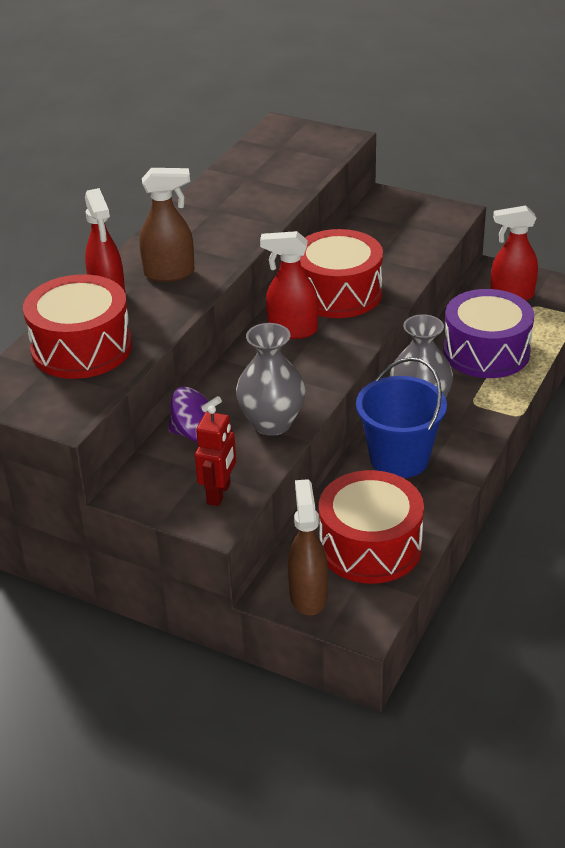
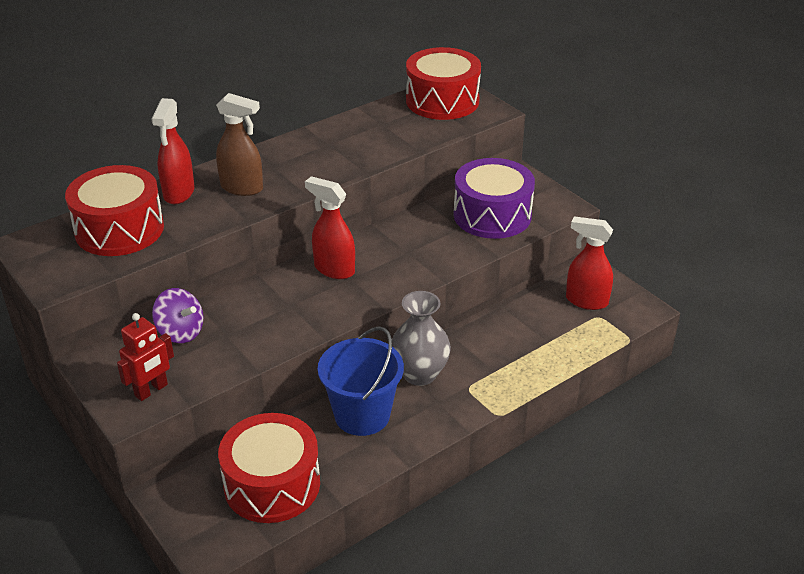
camera: 25 degrees right, 0 degrees up
(272, 423) = (245, 345): grey vase -> none
(308, 595) = (187, 507): brown spray bottle -> none
(338, 293) = (400, 248): red drum -> red drum (442, 101)
(486, 352) = (519, 345): purple drum -> purple drum (492, 215)

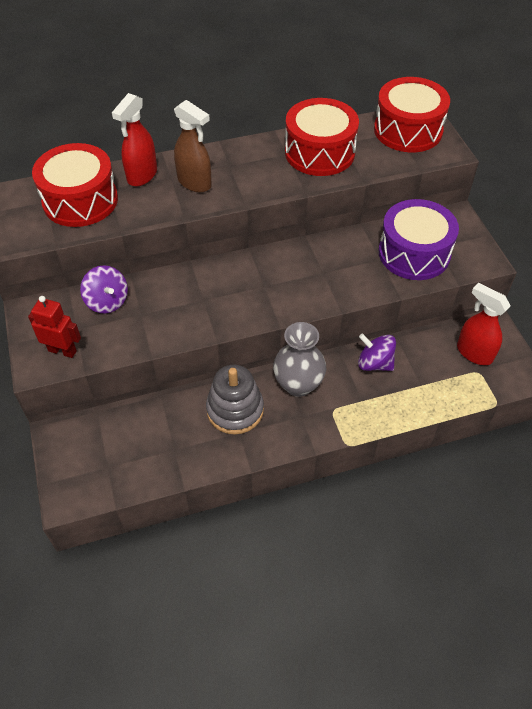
camera: 20 degrees right, 15 degrees up
(151, 390) = (62, 351): red robot -> red robot turned 135 degrees counterclockwise
(272, 484) = (138, 452): red drum -> red drum (319, 152)
(334, 269) = (254, 273): red spray bottle -> none
(362, 415) = (235, 410): blue bucket -> grey stacking toy
(490, 334) = (374, 363): none -> purple spinning top

